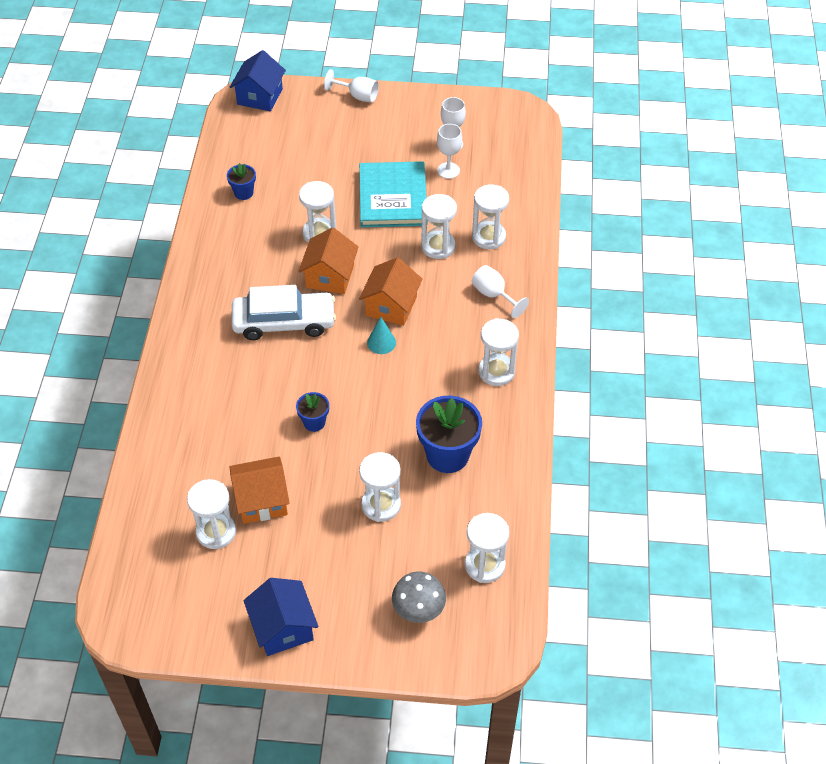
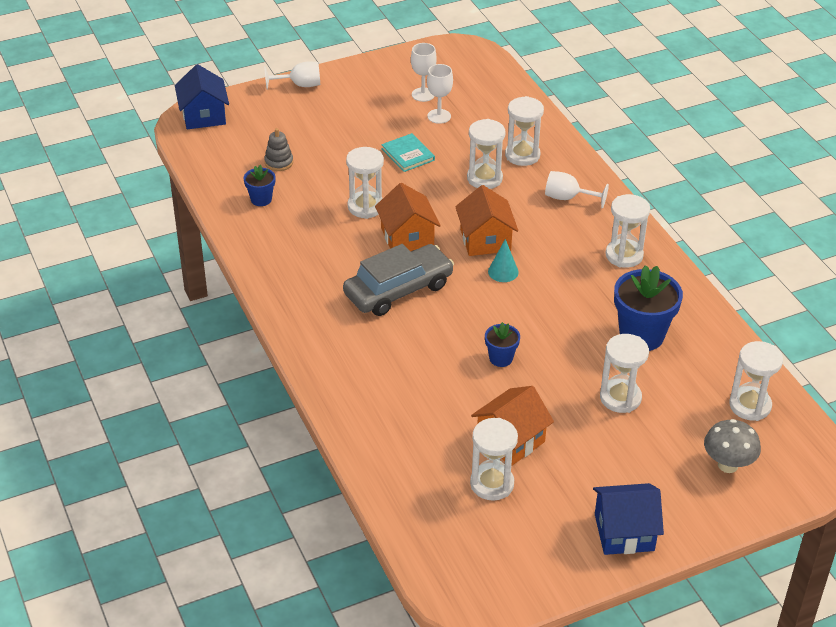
camera: 30 degrees left, 10 degrees down
(283, 628) = (624, 532): blue house -> blue house turned 45 degrees counterclockwise
(284, 163) = (279, 162): none -> grey stacking toy
(284, 322) = (398, 290): white car -> grey car
(393, 197) = (408, 154): turquoise book -> turquoise book, size x0.52

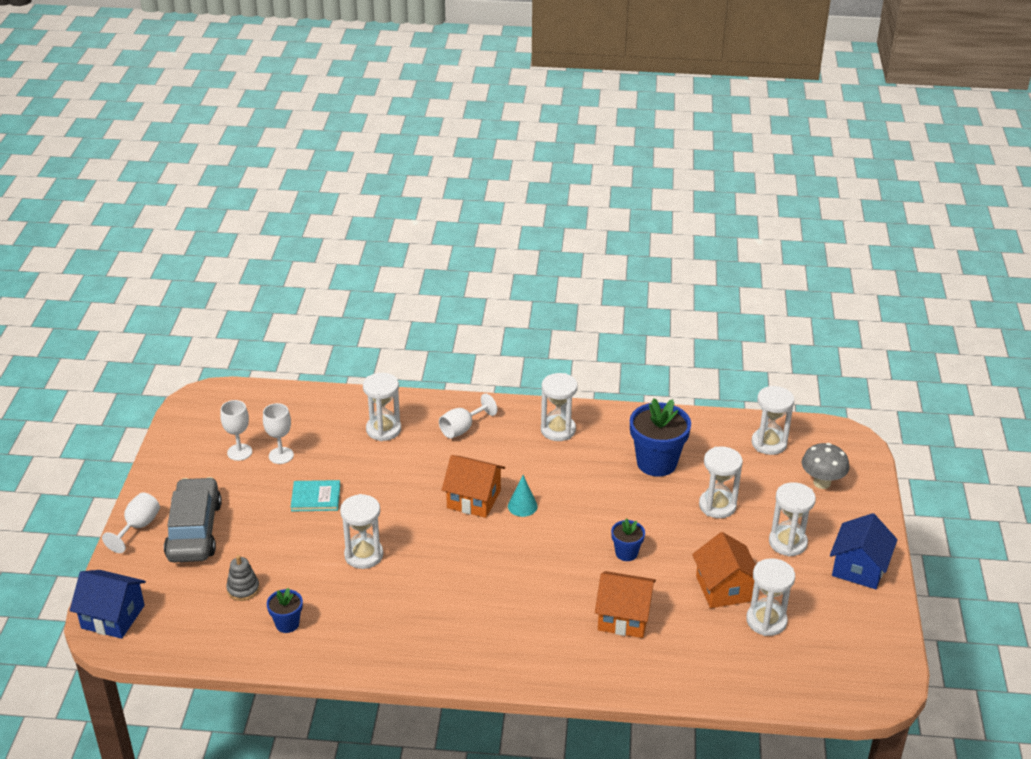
camera: 60 degrees left, 5 degrees down
(398, 290) = (494, 580): grey car -> grey car (194, 530)
(407, 237) = (429, 545): orange house -> orange house (624, 617)
(484, 178) = (393, 465): white hourglass -> white hourglass (787, 543)

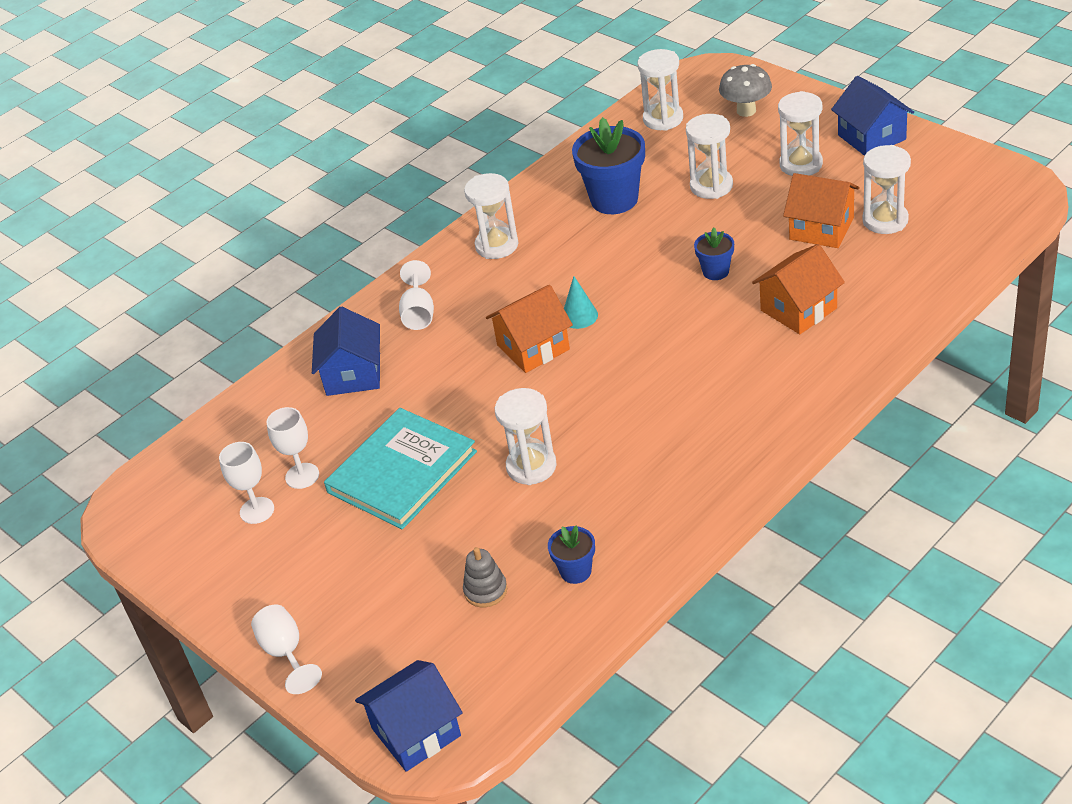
camera: 45 degrees left, 5 degrees up
(194, 530) = (346, 600): grey car -> none
(316, 497) = (402, 472): turquoise book -> turquoise book, size x1.92
(383, 429) = (353, 374): white hourglass -> blue house

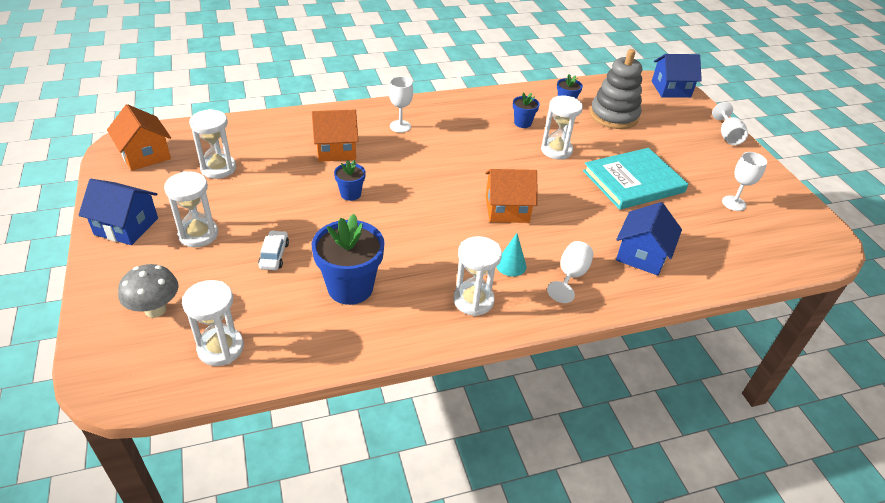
camera: 160 degrees left, 0 degrees up
(302, 476) = (699, 208): white goblet -> white goblet (400, 126)
(485, 590) = (614, 116): grey stacking toy -> grey stacking toy, size x2.07
(579, 316) = (461, 213): turquoise cone -> turquoise cone (511, 265)
(611, 490) = (522, 123): none -> blue flower pot
(711, 186) = (274, 255): white hourglass -> white car
(821, 228) = (257, 184): orange house -> orange house (145, 155)
(871, 137) = (126, 226): blue house -> blue house turned 75 degrees counterclockwise

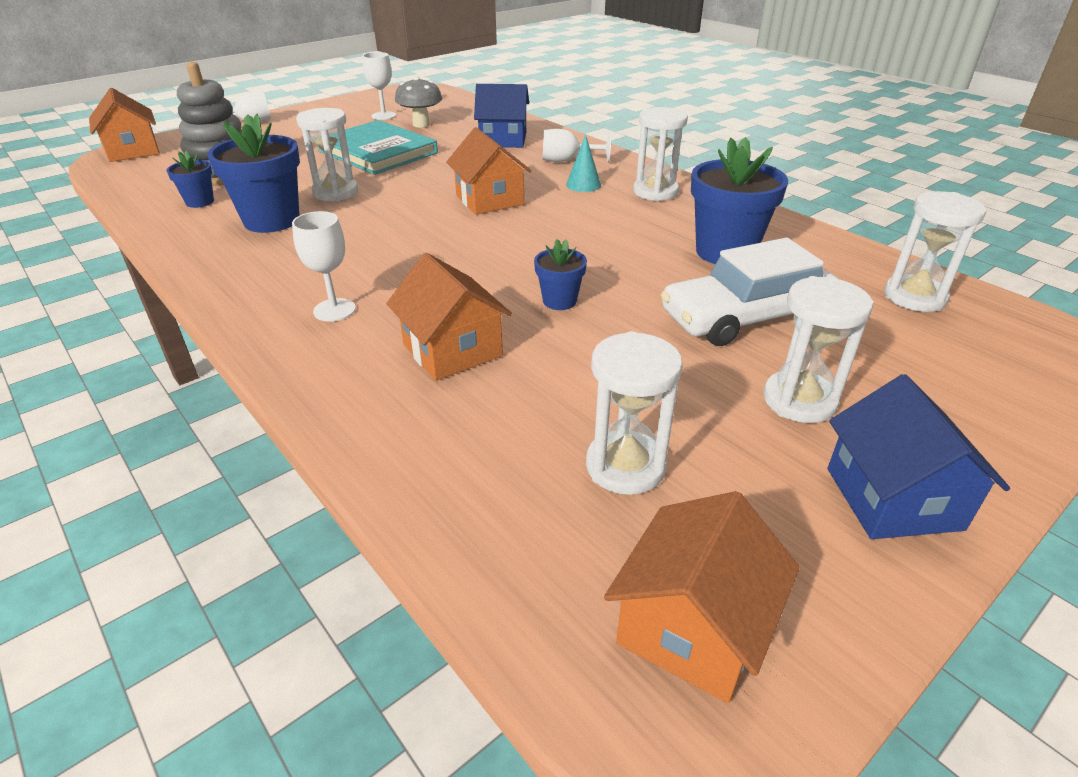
camera: 110 degrees left, 5 degrees down
(155, 310) = (954, 367): grey mushroom -> grey mushroom (421, 124)
(274, 255) = (746, 317): white car -> white car, size x2.18
(522, 123) = (272, 220): blue flower pot -> blue flower pot, size x1.92
(671, 89) = (133, 151): blue house -> orange house

